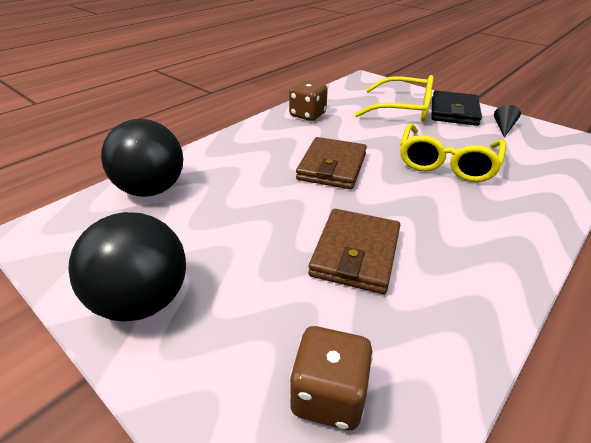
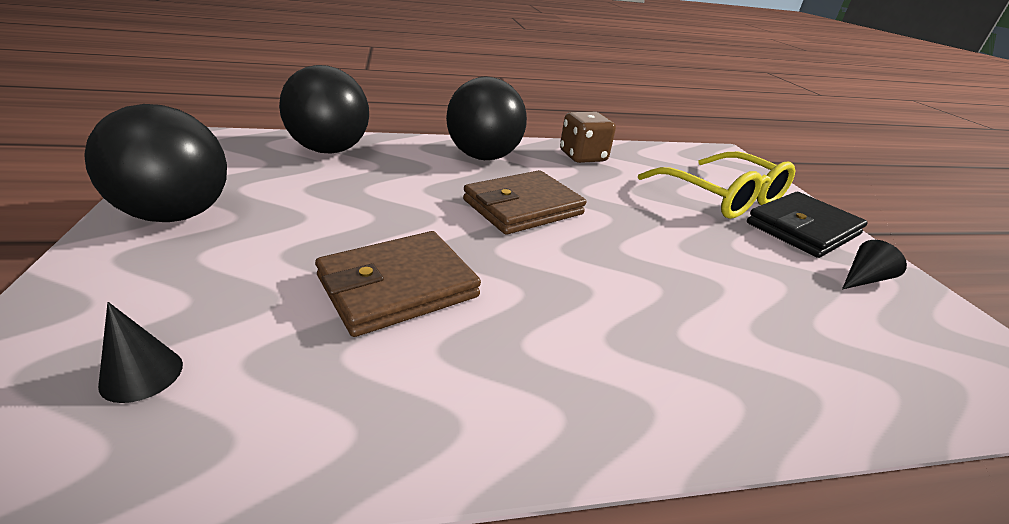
camera: 35 degrees right, 5 degrees down
(257, 143) = (483, 157): none -> black ball
(328, 395) = (142, 374): brown dice -> black cone
(446, 163) = (683, 270): yellow glasses -> none

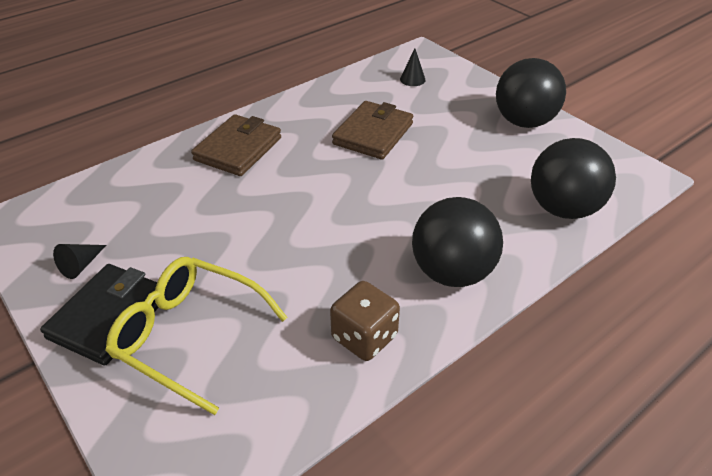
camera: 155 degrees right, 10 degrees up
(523, 207) = (362, 219): brown wallet -> brown wallet (238, 149)

